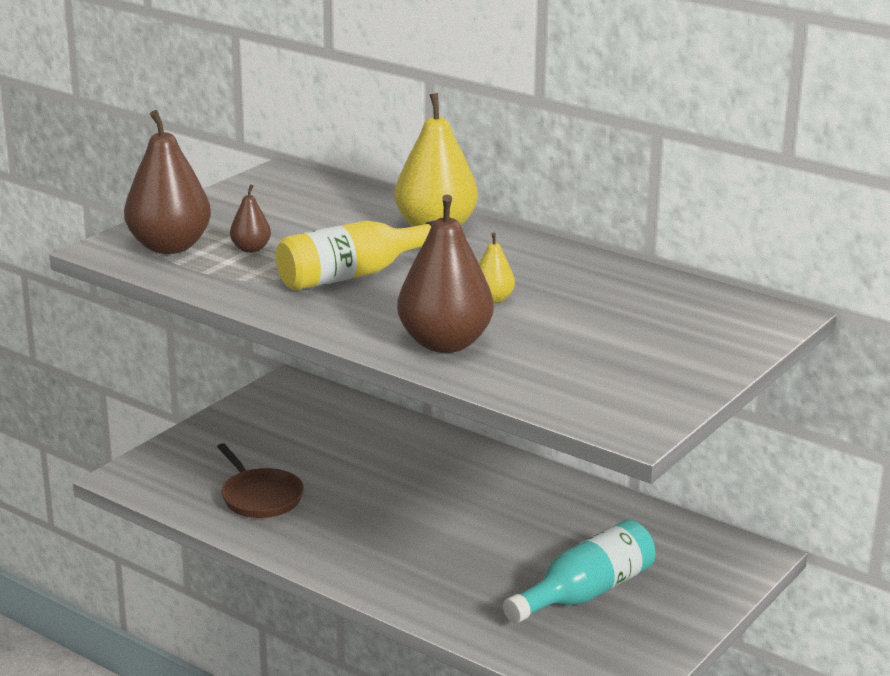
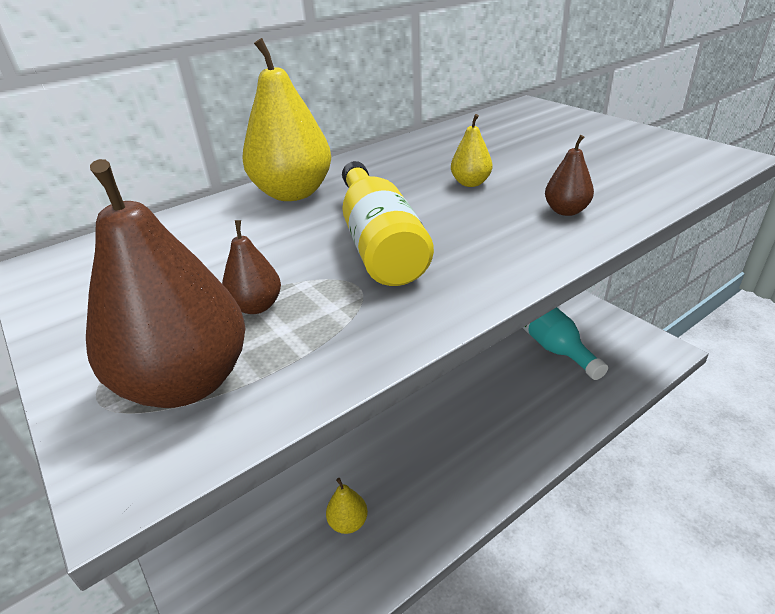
camera: 70 degrees left, 10 degrees up
(260, 497) = (348, 522): brown pan -> yellow pear
(444, 343) = (566, 211): brown pear -> brown pear, size x0.48

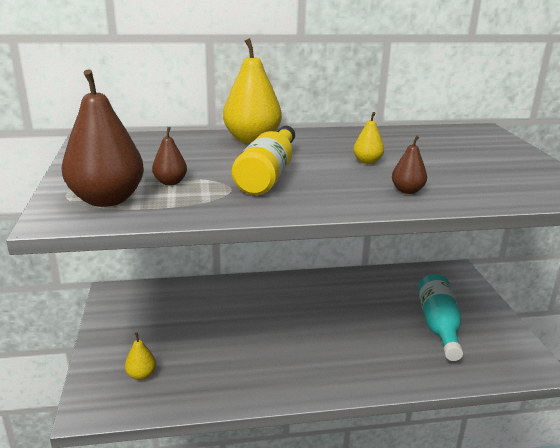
camera: 25 degrees right, 10 degrees down
(348, 522) = (202, 370): yellow pear -> yellow pear (141, 375)

